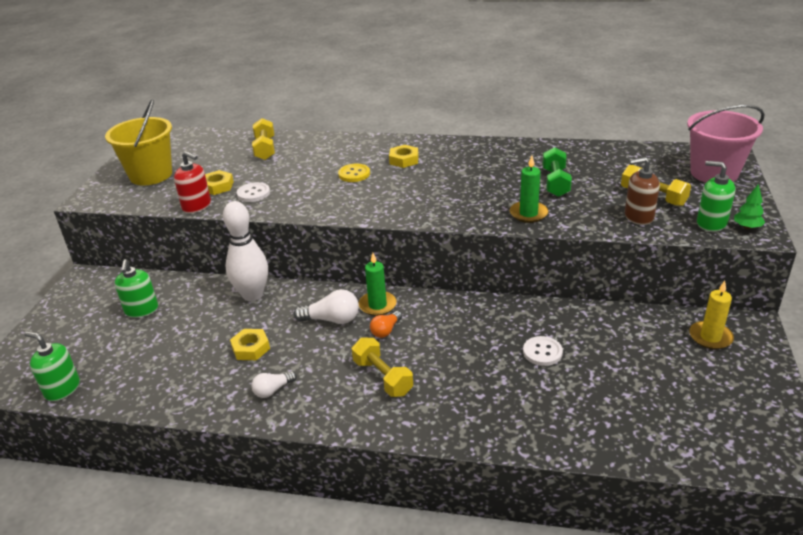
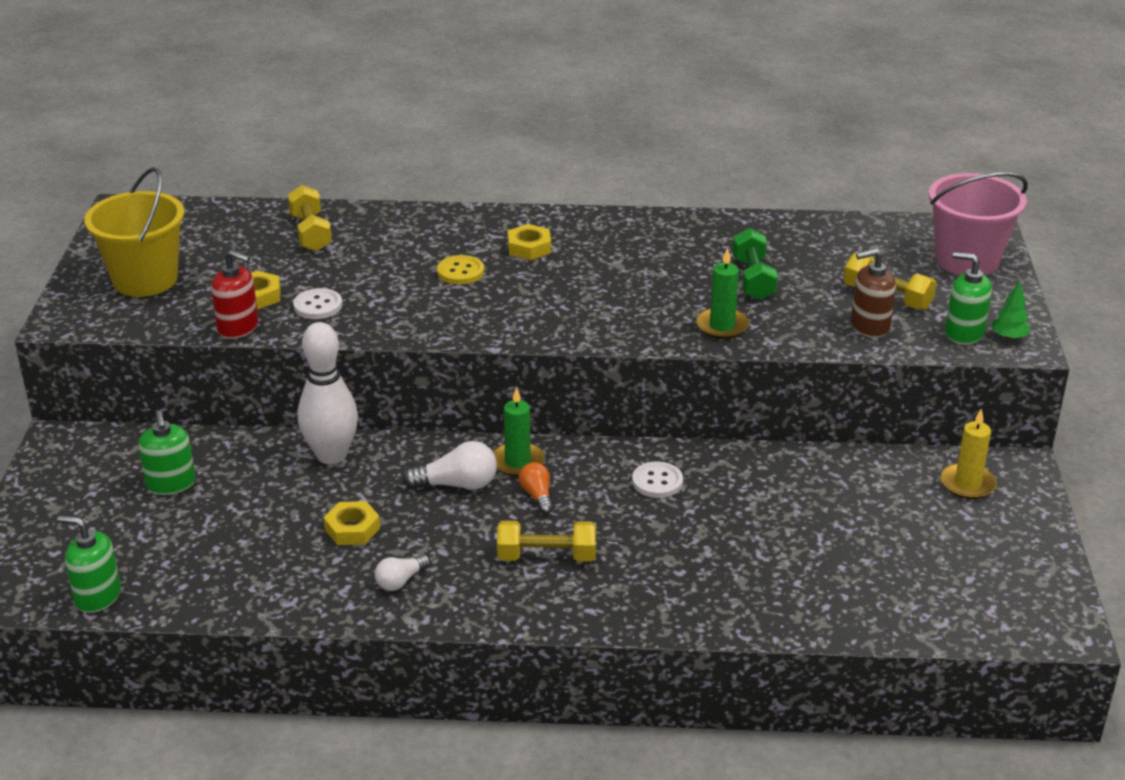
camera: 10 degrees left, 0 degrees up
(382, 377) = (546, 557): yellow dumbbell -> yellow dumbbell turned 45 degrees counterclockwise
(386, 330) = (537, 496): orange light bulb -> orange light bulb turned 135 degrees clockwise
(542, 352) = (753, 514): white button -> white button (657, 481)

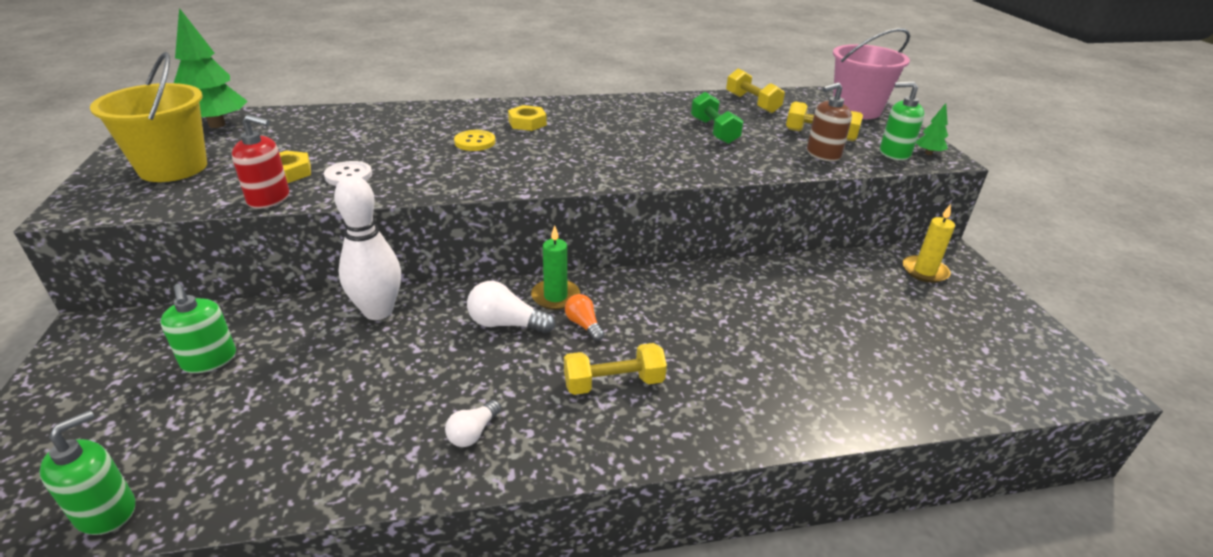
camera: 15 degrees left, 0 degrees up
(98, 596) = (106, 511): green soap dispenser -> green soap dispenser turned 120 degrees clockwise
(185, 222) = (217, 125): none -> green tree
(311, 233) = (336, 125): yellow dumbbell -> yellow dumbbell (752, 103)
(352, 529) = (410, 381): yellow nut -> none
(457, 485) = (506, 324): white light bulb -> white light bulb turned 150 degrees counterclockwise
(657, 481) = (683, 299): white button -> none
(722, 326) = (710, 163): green candle -> none

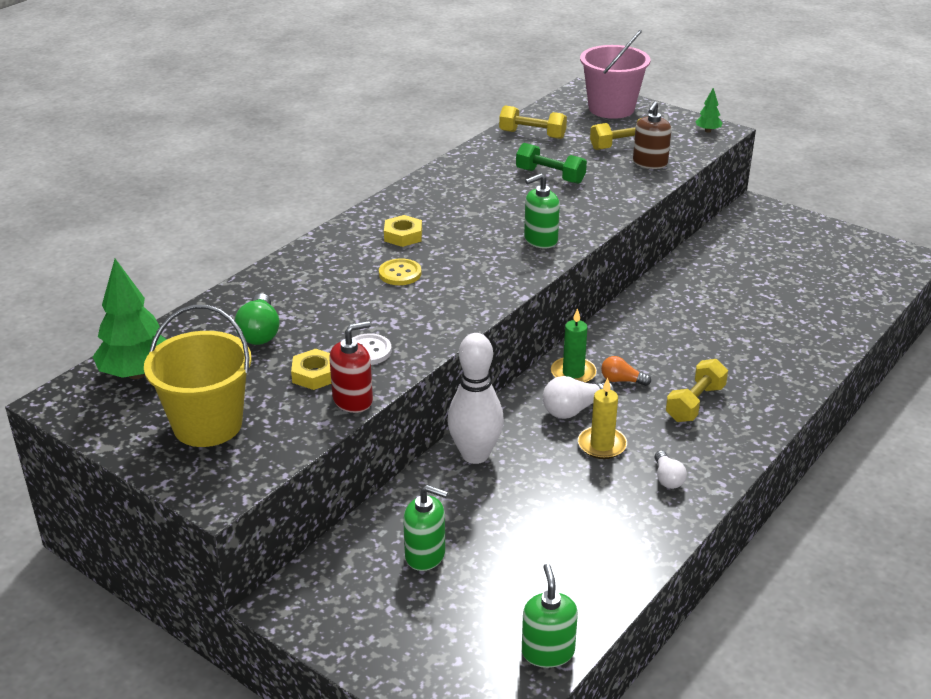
camera: 40 degrees left, 0 degrees up
(321, 135) = (260, 332): none -> green light bulb
(894, 153) = (689, 140): green soap dispenser -> green soap dispenser (540, 240)
(924, 271) = (757, 228): yellow candle -> yellow candle (602, 445)

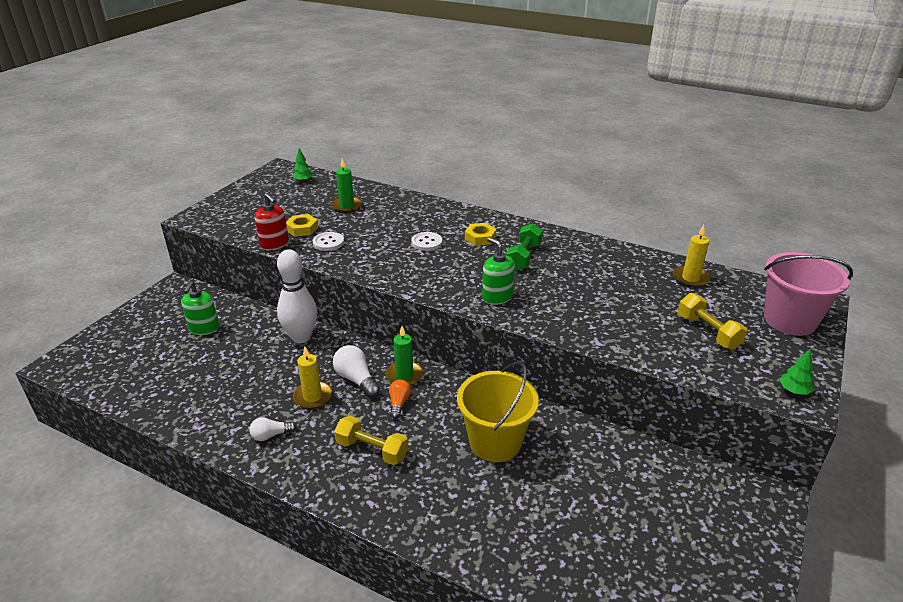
camera: 80 degrees right, 0 degrees up
(137, 373) = (303, 181): green tree -> green tree, size x0.47
(207, 425) = (254, 206): yellow bucket -> yellow bucket (495, 442)
(260, 332) = (346, 206): green light bulb -> green candle
(400, 274) = (426, 242): yellow button -> white button
(532, 134) = (690, 278): yellow dumbbell -> yellow candle
(548, 652) = (106, 385): green soap dispenser -> none
(550, 176) = (614, 294): green dumbbell -> green dumbbell (523, 257)
(650, 163) = (680, 351): brown soap dispenser -> none

